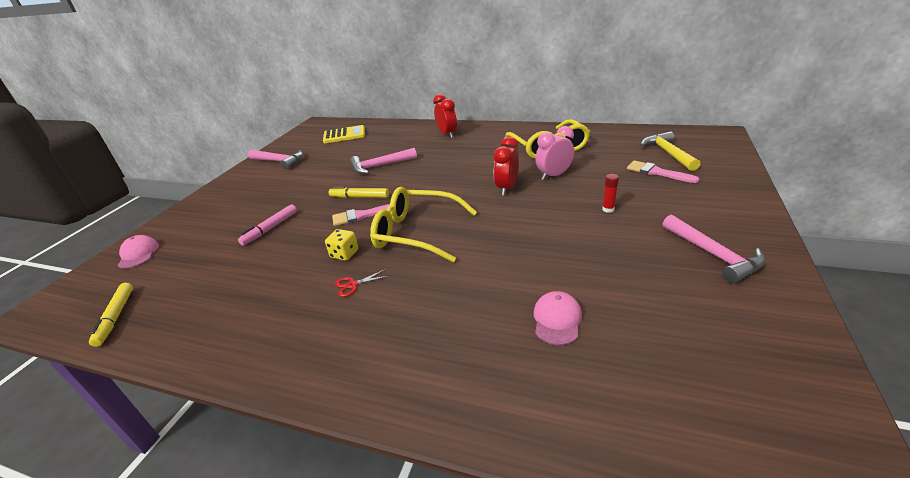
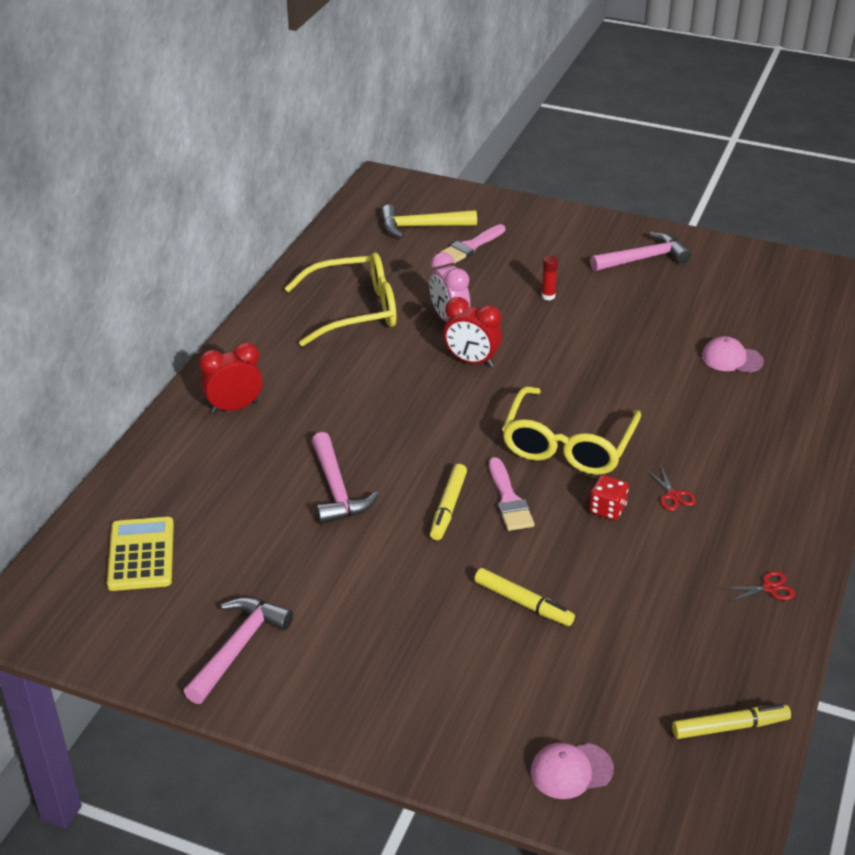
camera: 90 degrees left, 5 degrees up
(229, 342) = (769, 588): none -> red scissors
(270, 228) = (523, 603): pink marker -> yellow marker
(344, 254) = (607, 509): yellow dice -> red dice

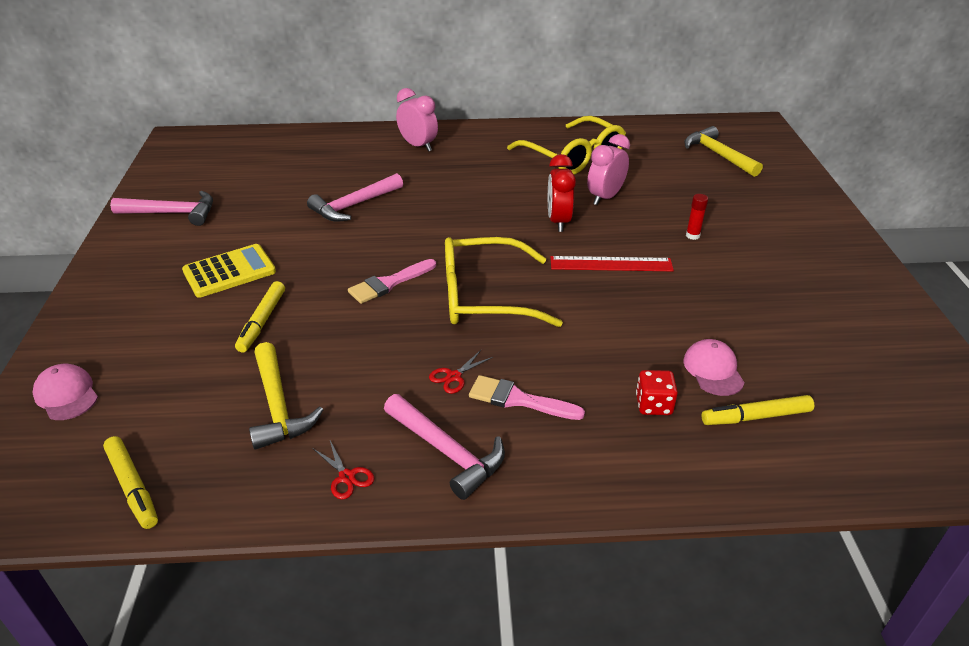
camera: 65 degrees right, 0 degrees up
(141, 555) = (249, 158): yellow calculator -> yellow calculator (229, 271)
(234, 407) = (418, 146): red clock -> pink clock
(448, 507) = (362, 257): yellow marker -> yellow marker (756, 417)
(470, 246) = (719, 182): pink brush -> pink brush (518, 400)
(562, 356) = (611, 264): none -> red ruler
(607, 509) = (408, 339): red dice -> red dice (653, 405)
(643, 259) = (821, 274): pink hammer -> pink hammer (446, 452)
(661, 614) = (278, 406): none -> yellow hammer

